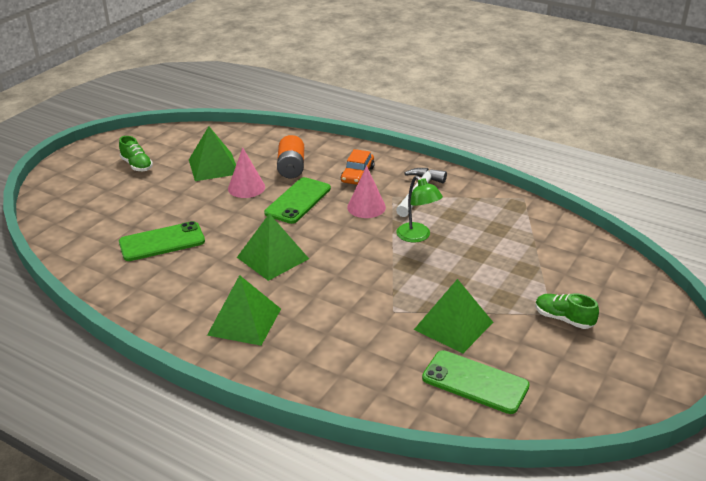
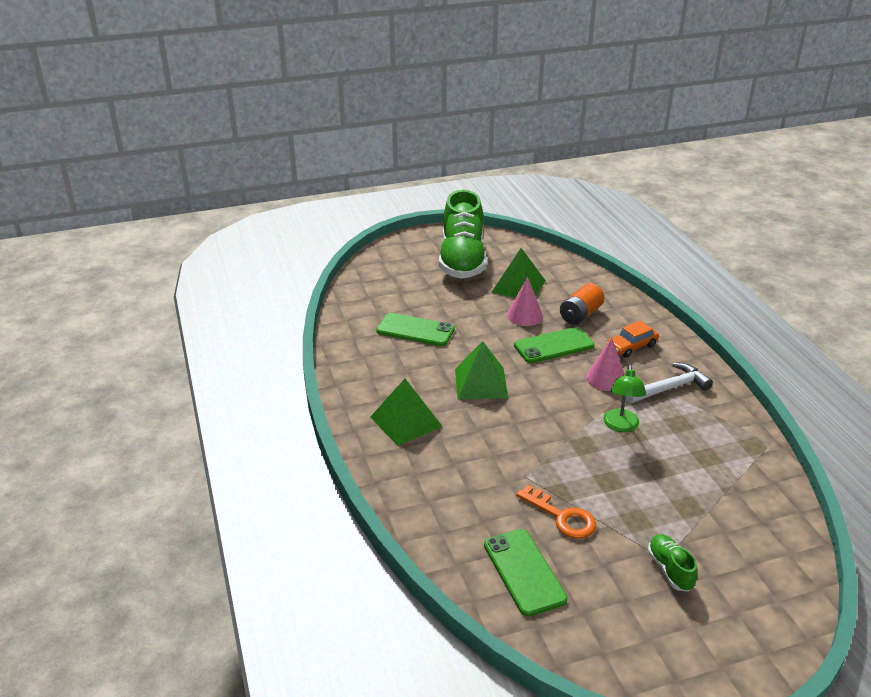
camera: 40 degrees right, 0 degrees up
(137, 165) = (462, 260): green shoe -> green shoe, size x2.41
(453, 325) = (562, 517): green pyramid -> orange key

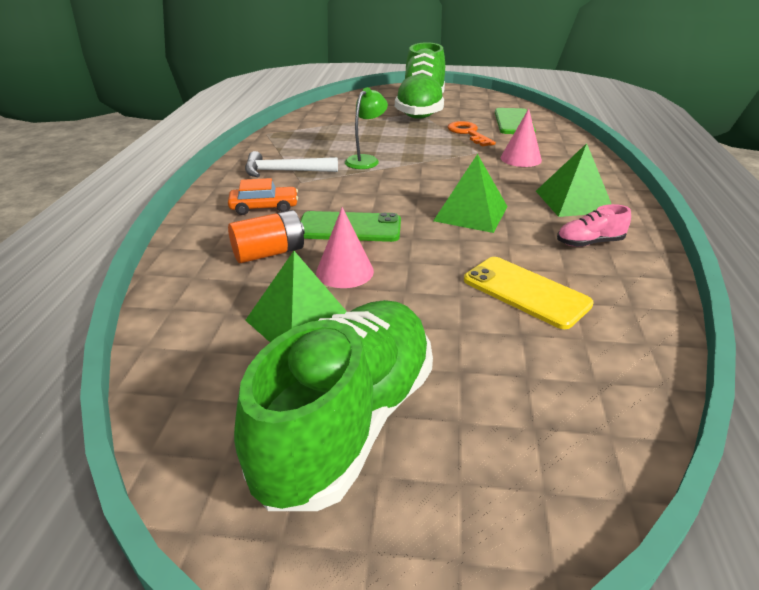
camera: 155 degrees left, 0 degrees up
(385, 378) = (589, 243): none -> pink shoe
(415, 330) = (525, 292): green phone -> yellow phone
(606, 378) = (333, 189): pink cone -> pink cone (521, 159)
(670, 570) = (421, 109): green shoe -> green shoe, size x2.41

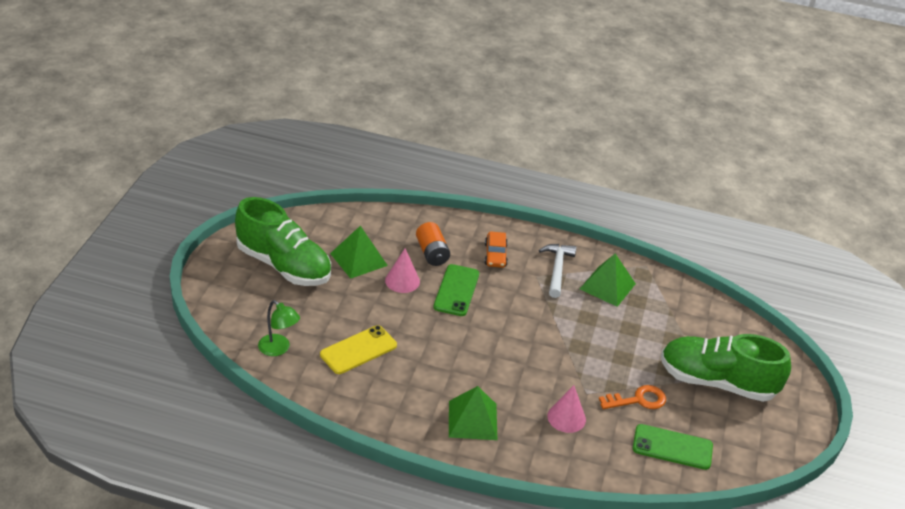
camera: 95 degrees right, 5 degrees up
(366, 160) = (575, 317): green lamp -> green lamp (278, 349)
(471, 213) = (464, 354): green pyramid -> green pyramid (607, 286)
(589, 243) = (406, 402): pink shoe -> none

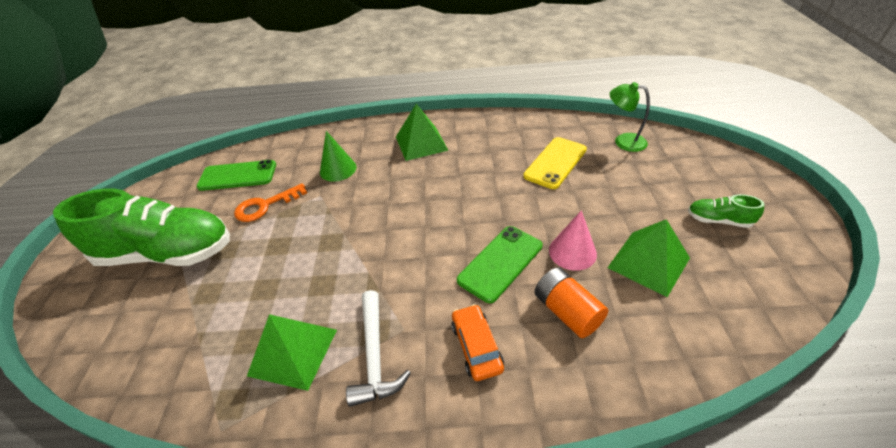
camera: 170 degrees right, 5 degrees up
(283, 265) = (718, 220): green shoe -> green shoe, size x0.41
(456, 290) = (500, 263): green phone -> green phone turned 45 degrees clockwise
(566, 417) = (338, 169): pink cone -> green cone

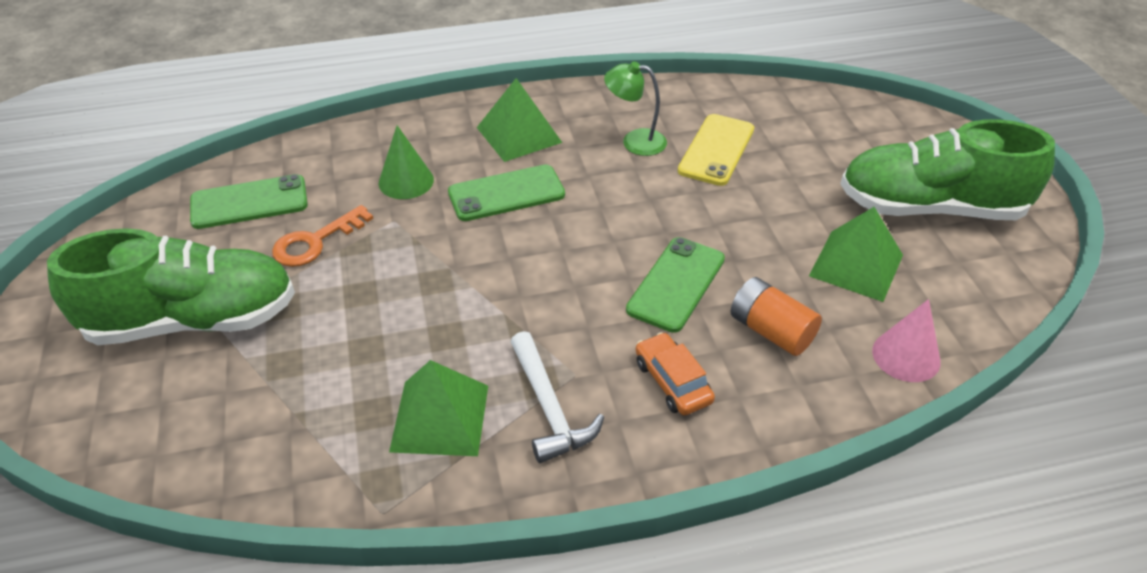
camera: 15 degrees left, 0 degrees up
(399, 183) = (506, 193): none -> green phone
(572, 252) = (763, 262): pink cone -> pink cone (906, 356)
(623, 141) = (800, 114): green lamp -> green lamp (634, 141)
(718, 220) = (930, 208): green shoe -> green shoe, size x2.41

